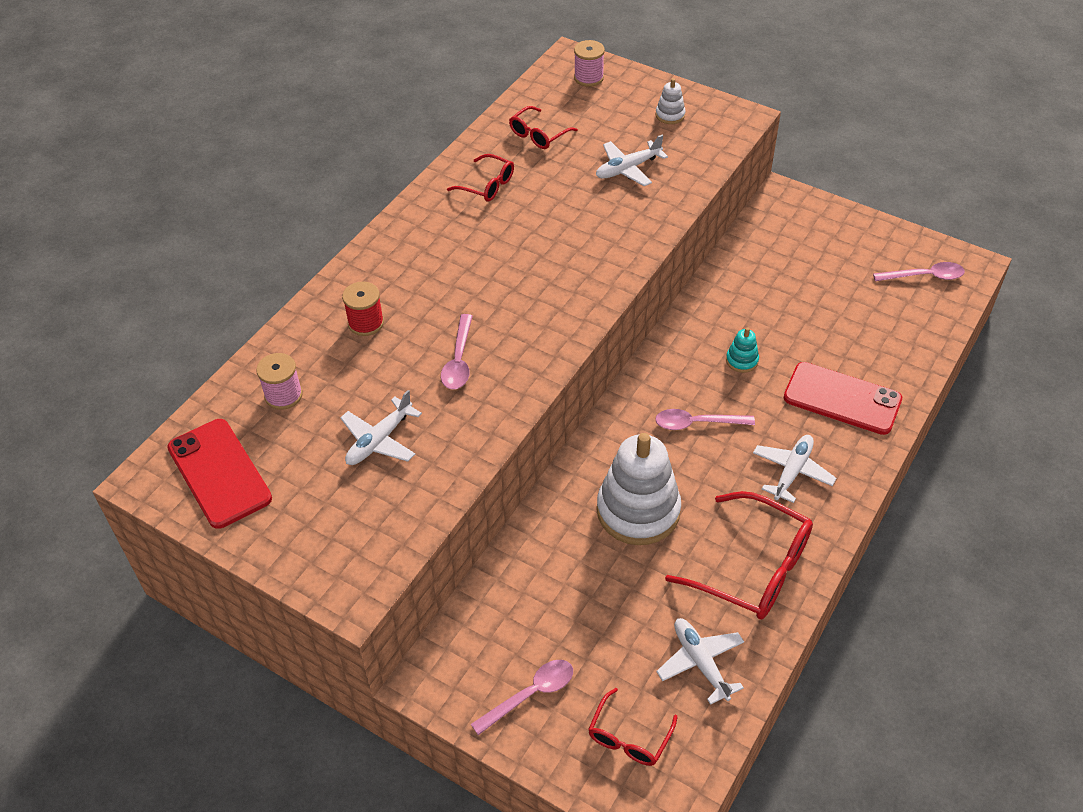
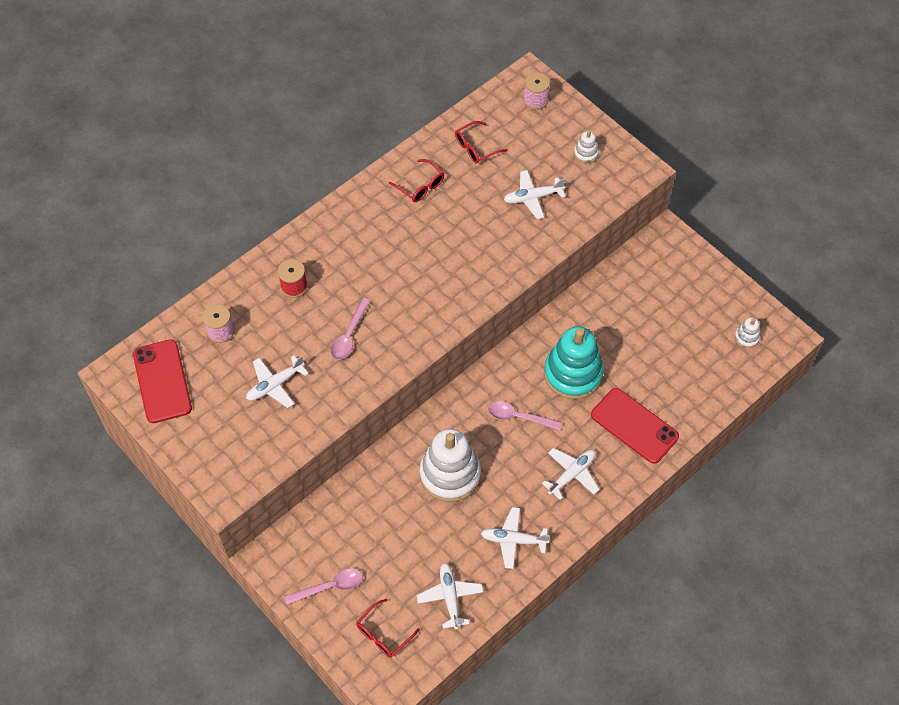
camera: 15 degrees right, 10 degrees up
(742, 360) = (573, 374): turquoise stacking toy -> turquoise stacking toy, size x2.33
(753, 568) = (513, 540): red glasses -> white plane
(925, 276) = (746, 337): pink spoon -> white stacking toy

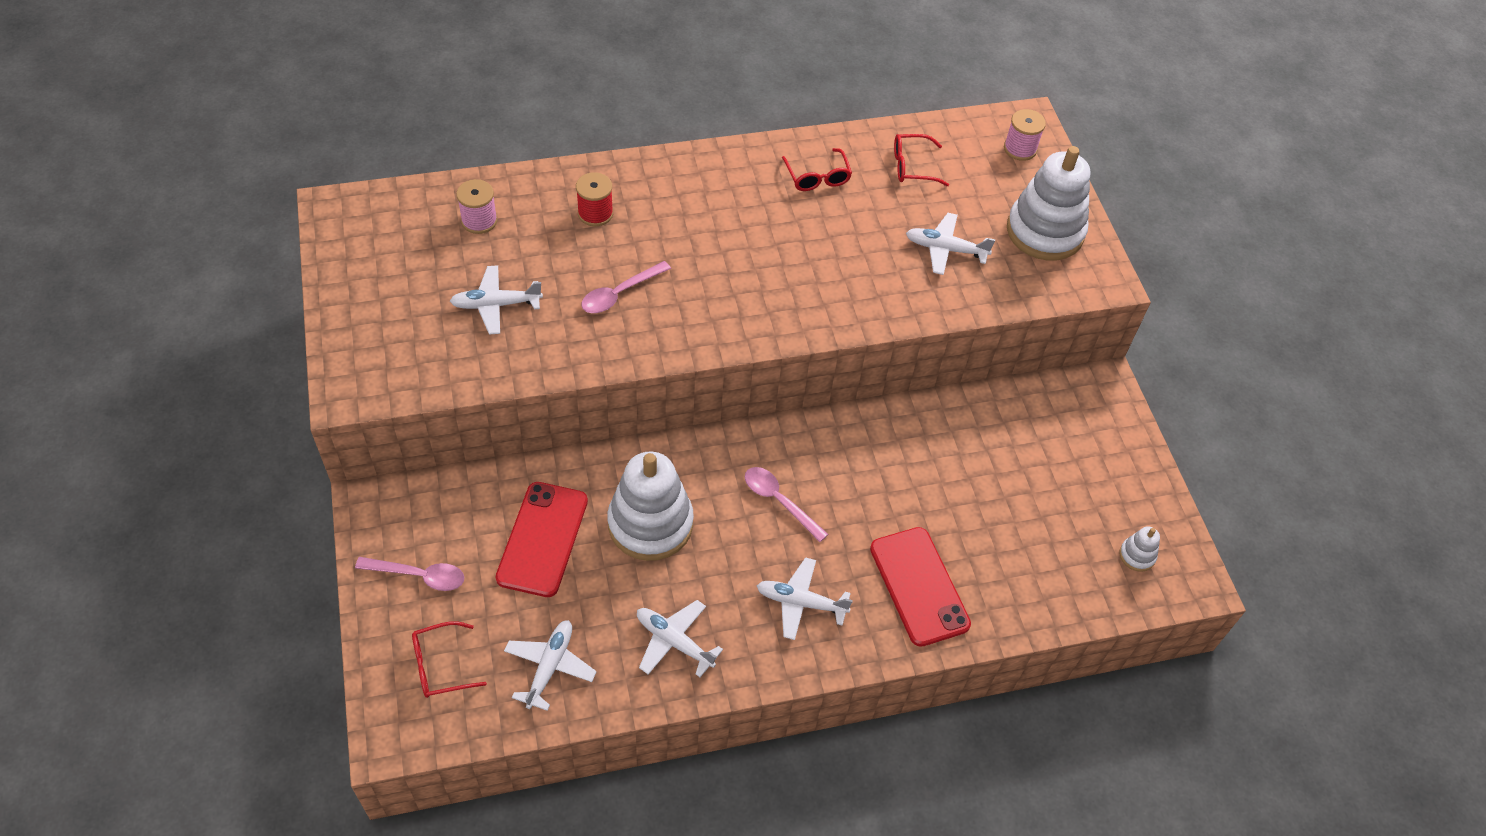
camera: 25 degrees right, 5 degrees down
(162, 381) = (377, 240): red phone -> red phone (542, 539)
(572, 474) = (800, 602): white plane -> white plane turned 150 degrees counterclockwise
(573, 374) = (880, 486): turquoise stacking toy -> none
(586, 153) = (1045, 231): white stacking toy -> white stacking toy, size x2.33

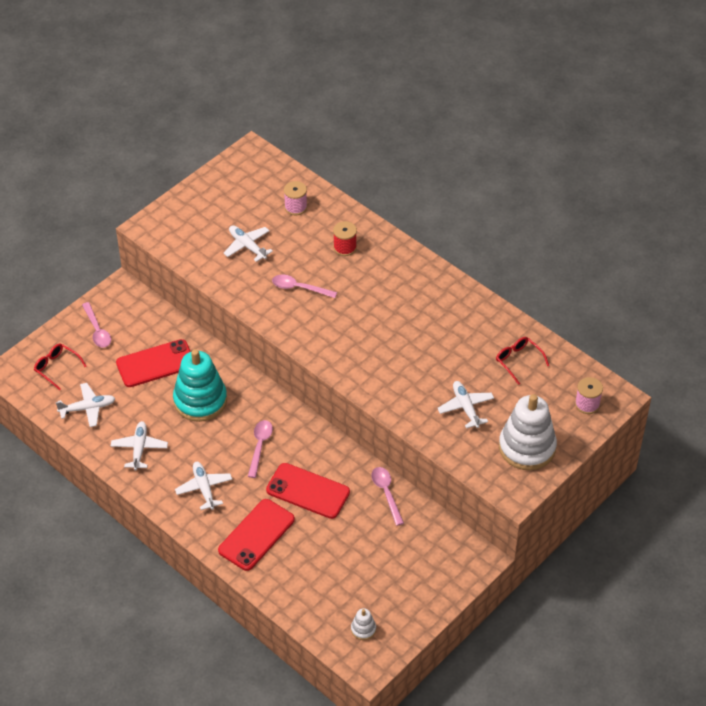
camera: 60 degrees right, 5 degrees down
(650, 524) = (200, 400): white stacking toy -> turquoise stacking toy
(817, 177) = (465, 323): red glasses -> none
(889, 491) = (308, 491): none -> red phone
(949, 415) = (386, 493): none -> pink spoon

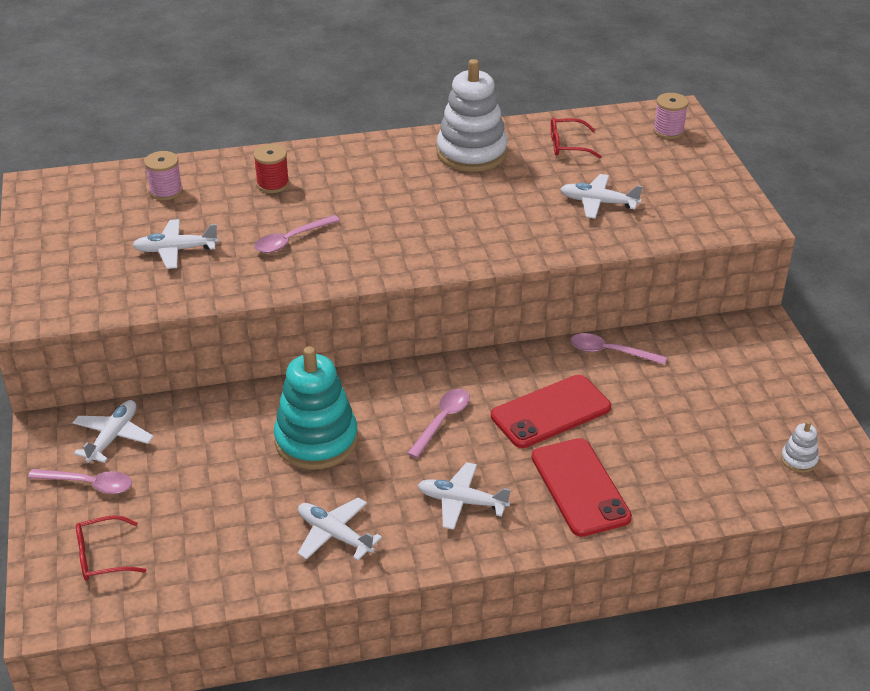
camera: 55 degrees left, 10 degrees down
(88, 408) = (210, 556): white plane -> white plane (113, 437)
(155, 364) = (211, 454): red phone -> none
(260, 446) = (442, 421): pink spoon -> pink spoon turned 75 degrees clockwise
(527, 447) = (692, 188): white stacking toy -> white stacking toy (471, 153)

